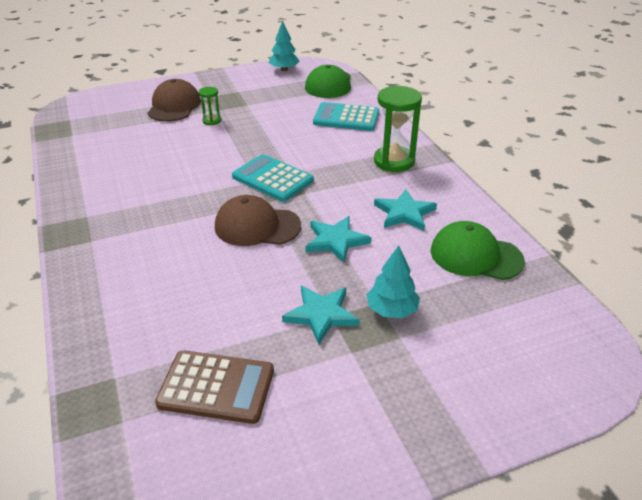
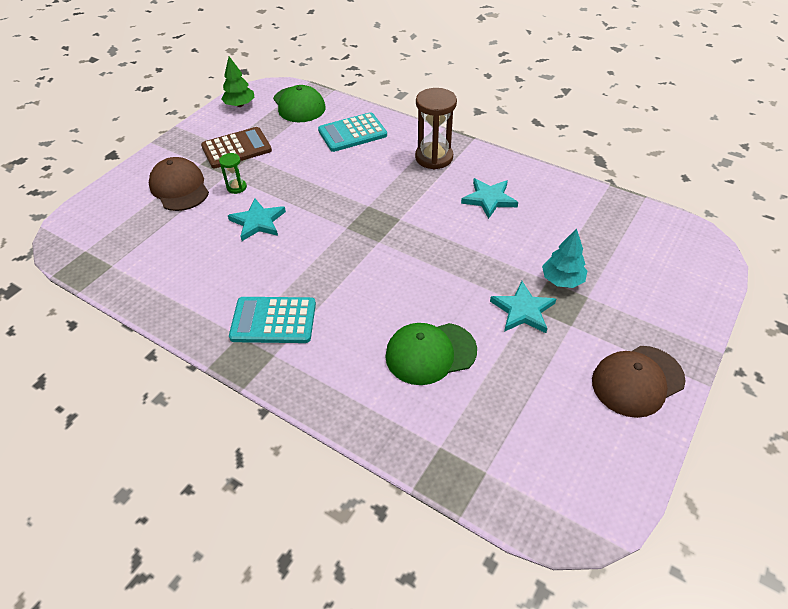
camera: 35 degrees left, 10 degrees up
(216, 387) = (517, 405): brown calculator -> brown calculator (236, 148)
(257, 226) = (396, 266): brown cap -> brown cap (637, 381)
(272, 179) = (358, 218): turquoise calculator -> turquoise calculator (273, 320)
(284, 69) = (240, 105): turquoise tree -> green tree
(336, 241) = (468, 247): turquoise star -> turquoise star (258, 222)
(394, 161) = (434, 157): green hourglass -> brown hourglass
(475, 256) = (569, 209): green cap -> green cap (430, 353)

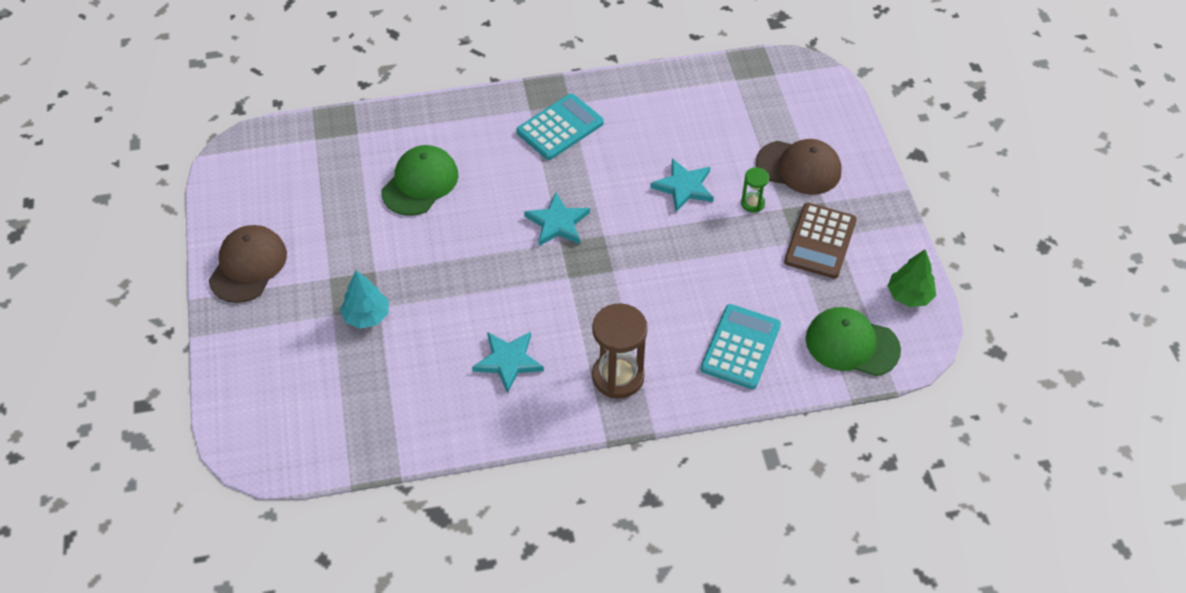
camera: 135 degrees right, 5 degrees up
(523, 310) = (378, 264): turquoise star -> turquoise star (557, 223)

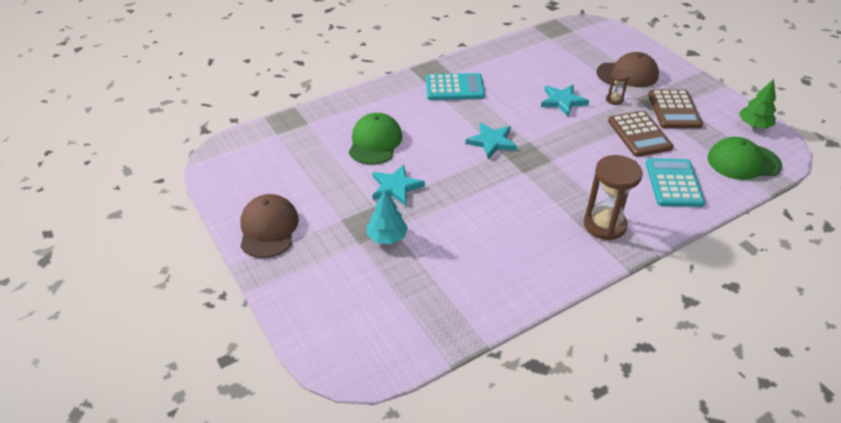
camera: 20 degrees left, 10 degrees down
(508, 361) = (517, 237): turquoise star -> turquoise star (396, 187)
(560, 127) = (454, 88): turquoise calculator -> turquoise calculator turned 60 degrees clockwise
(748, 265) = (639, 134): none -> brown calculator
(752, 203) = (614, 100): green hourglass -> brown hourglass

